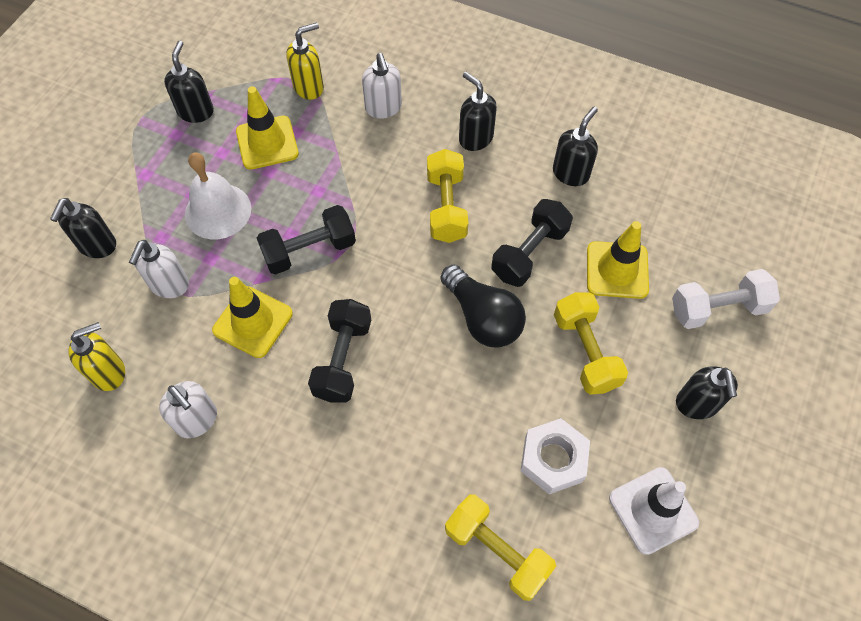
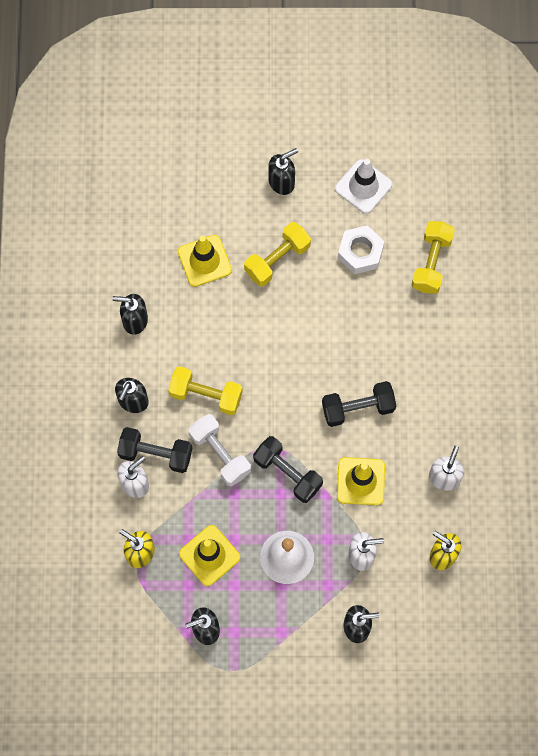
camera: 115 degrees left, 10 degrees up
(446, 207) = (206, 395): yellow dumbbell -> yellow dumbbell turned 45 degrees clockwise
(482, 317) = (284, 333): black light bulb -> none
(529, 253) = (218, 323): black dumbbell -> black dumbbell (155, 454)
(717, 308) = (205, 189): white dumbbell -> white dumbbell (220, 454)

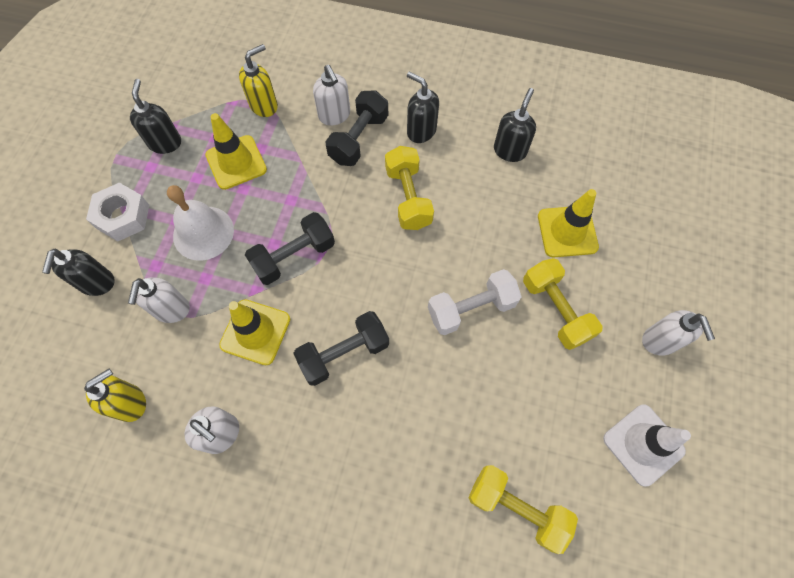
camera: 105 degrees right, 5 degrees down
(206, 395) = (408, 197): yellow dumbbell -> yellow dumbbell turned 45 degrees counterclockwise
(220, 454) = (339, 196): white dumbbell -> white dumbbell (471, 308)
(282, 182) = (660, 341): black soap dispenser -> white soap dispenser
(358, 408) = (344, 353): black dumbbell -> black dumbbell turned 60 degrees clockwise
(360, 252) = (548, 413): white nut -> white nut (123, 216)

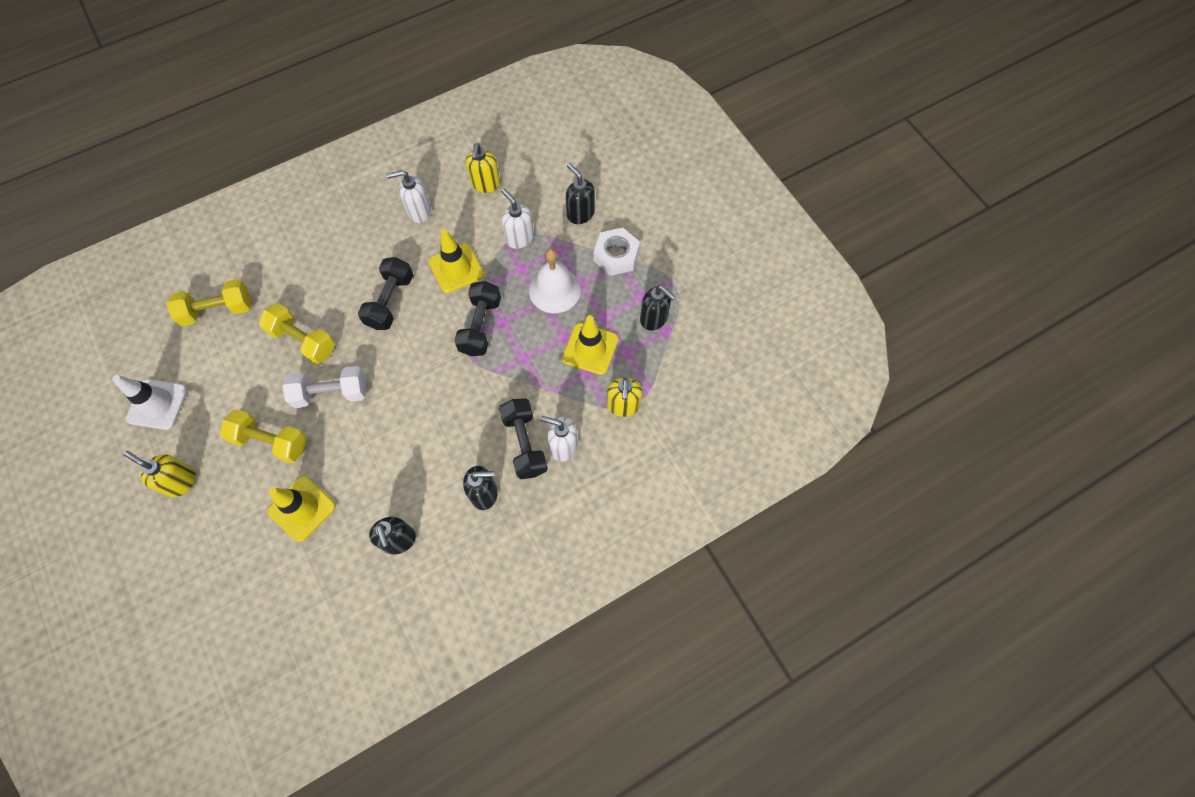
camera: 135 degrees right, 0 degrees up
(408, 197) = (443, 431): yellow dumbbell -> yellow dumbbell (303, 341)
(471, 308) = (331, 393): white dumbbell -> white dumbbell turned 60 degrees clockwise
(660, 341) = (181, 481): white soap dispenser -> yellow soap dispenser

